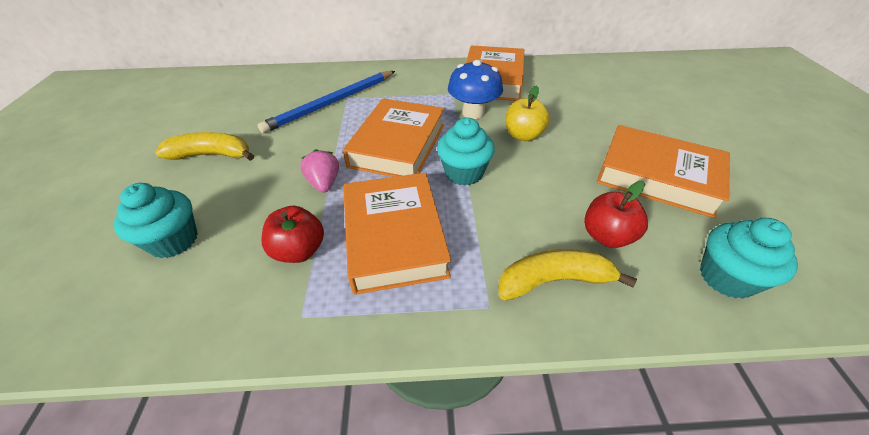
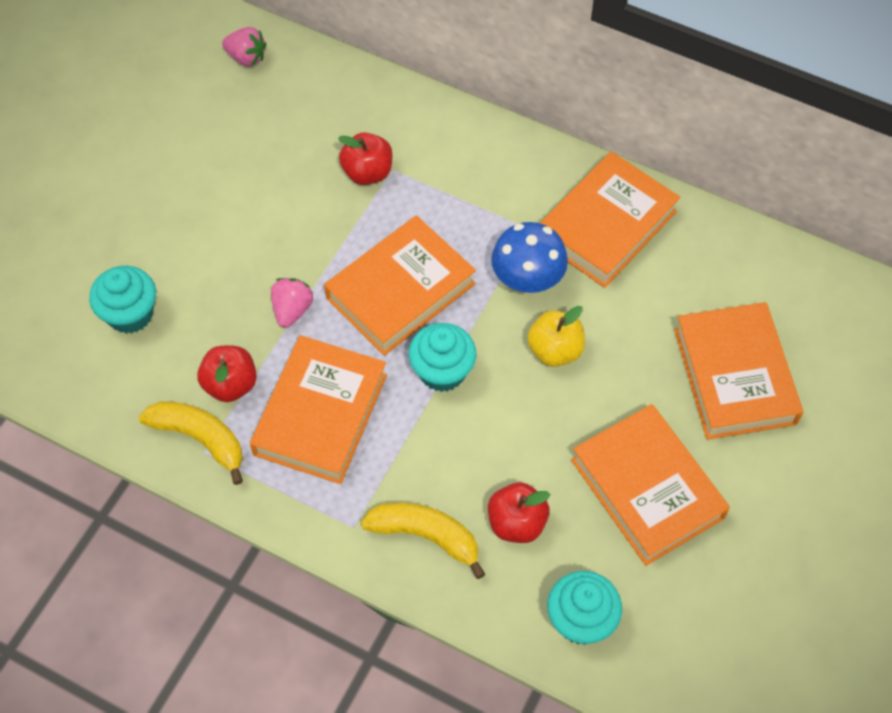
camera: 30 degrees right, 15 degrees up
(212, 155) = (199, 205): yellow banana -> yellow banana (200, 438)
(216, 84) = (246, 57): none -> pink strawberry
(331, 103) = (367, 172): blue pencil -> red apple
(629, 109) = (734, 376): none -> orange book

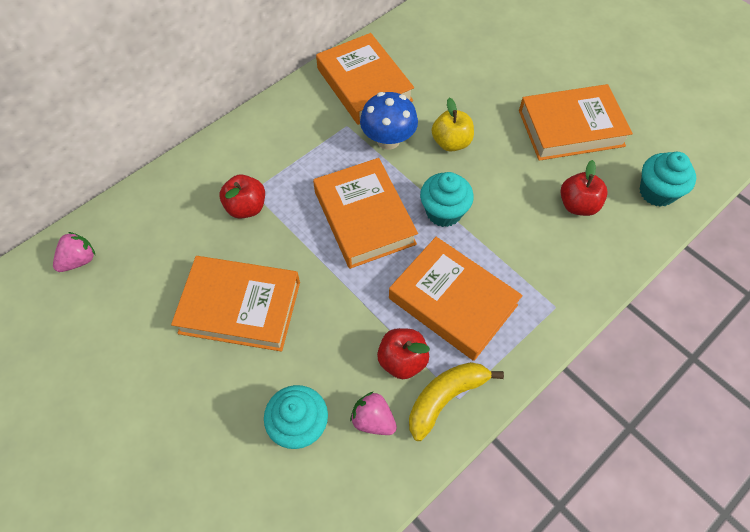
camera: 70 degrees left, 0 degrees up
(292, 310) = (350, 295): pink strawberry -> pink strawberry (373, 420)
(426, 536) = (574, 261): yellow banana -> none
(734, 376) = (504, 60): orange book -> orange book (240, 307)

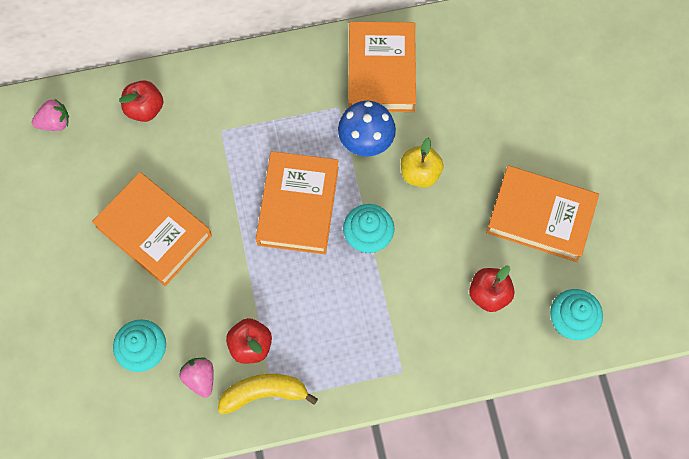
camera: 30 degrees right, 10 degrees up
(246, 207) = (207, 144): red apple -> red apple (145, 109)
(453, 301) = (322, 320): orange book -> none

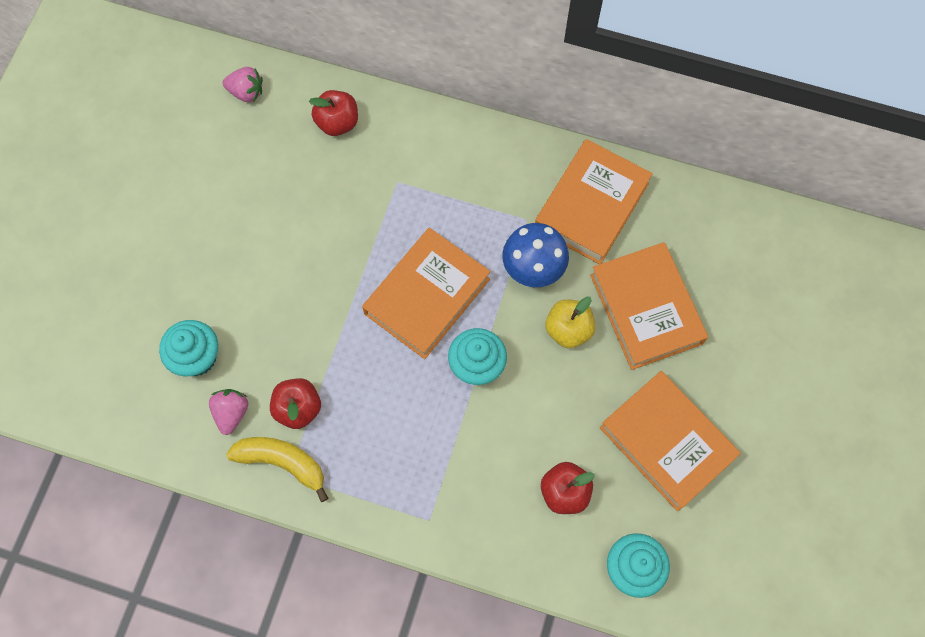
camera: 30 degrees right, 0 degrees up
(154, 231) = (274, 246): orange book -> orange book (646, 309)

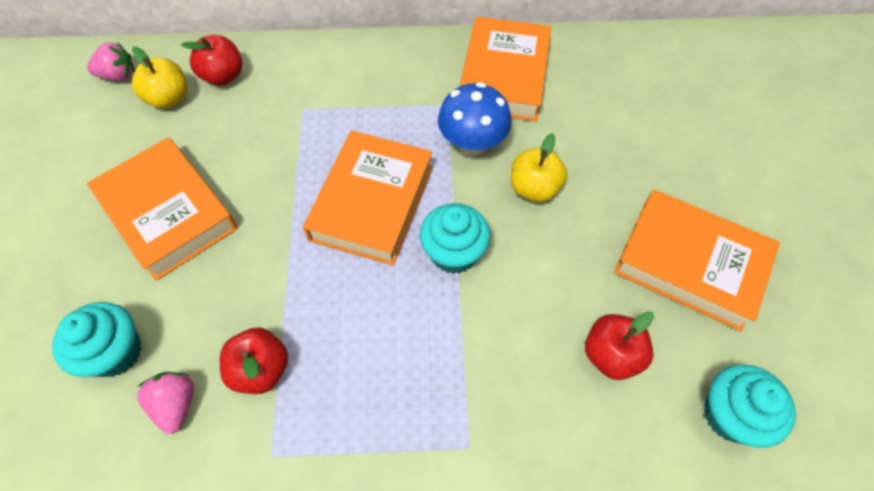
camera: 20 degrees left, 10 degrees down
(282, 462) = (259, 443): yellow banana -> none
(285, 132) = (169, 99): none -> yellow apple
(646, 309) = (600, 146): orange book -> orange book (168, 213)

